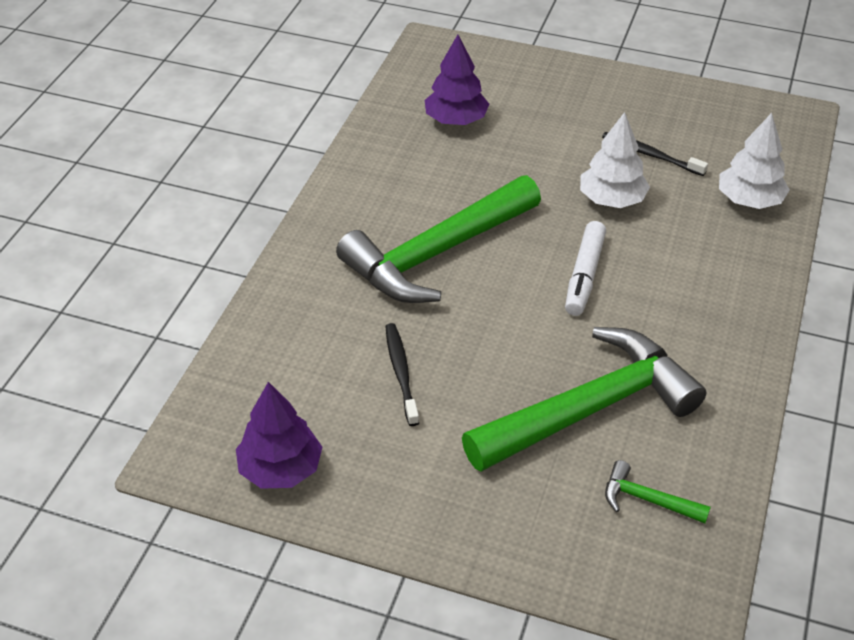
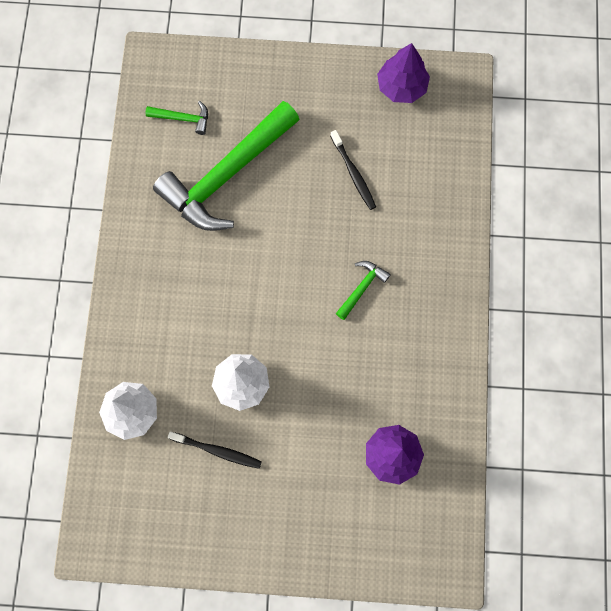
camera: 165 degrees right, 30 degrees up
(436, 254) = (362, 288): green hammer -> green hammer, size x0.41
(584, 275) = (249, 293): white marker -> none

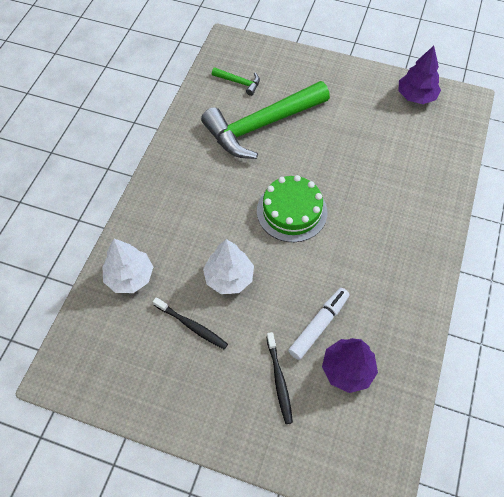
camera: 15 degrees right, 15 degrees down
(290, 283) = (291, 211): none -> green cake
(351, 414) = (318, 325): none -> white marker
(353, 174) = (363, 146): black toothbrush -> black toothbrush (279, 381)
(362, 288) = (351, 228): green hammer -> none

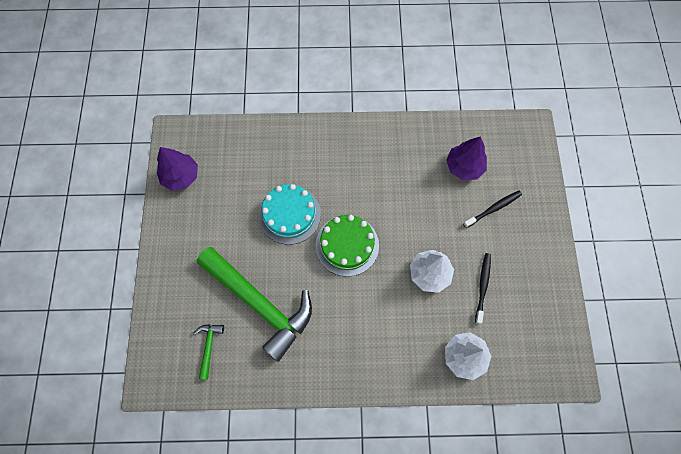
camera: 110 degrees left, 10 degrees up
(318, 325) = (440, 195): white marker -> none
(344, 171) = (289, 214): none -> turquoise cake

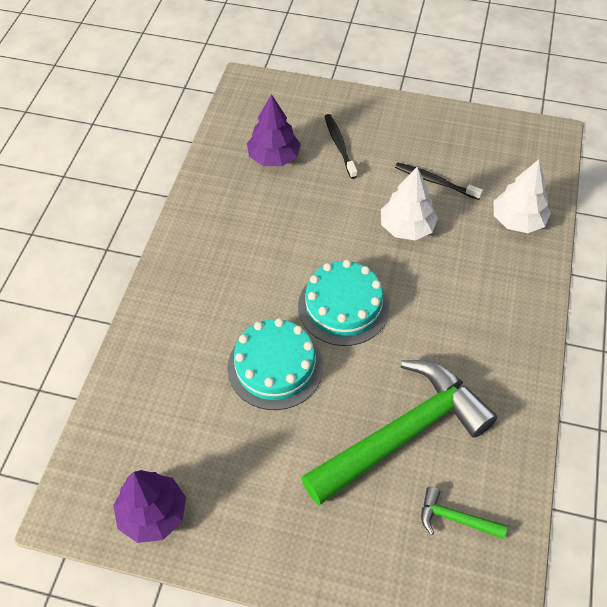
camera: 75 degrees left, 15 degrees down
(347, 245) = (343, 306): green cake -> turquoise cake

